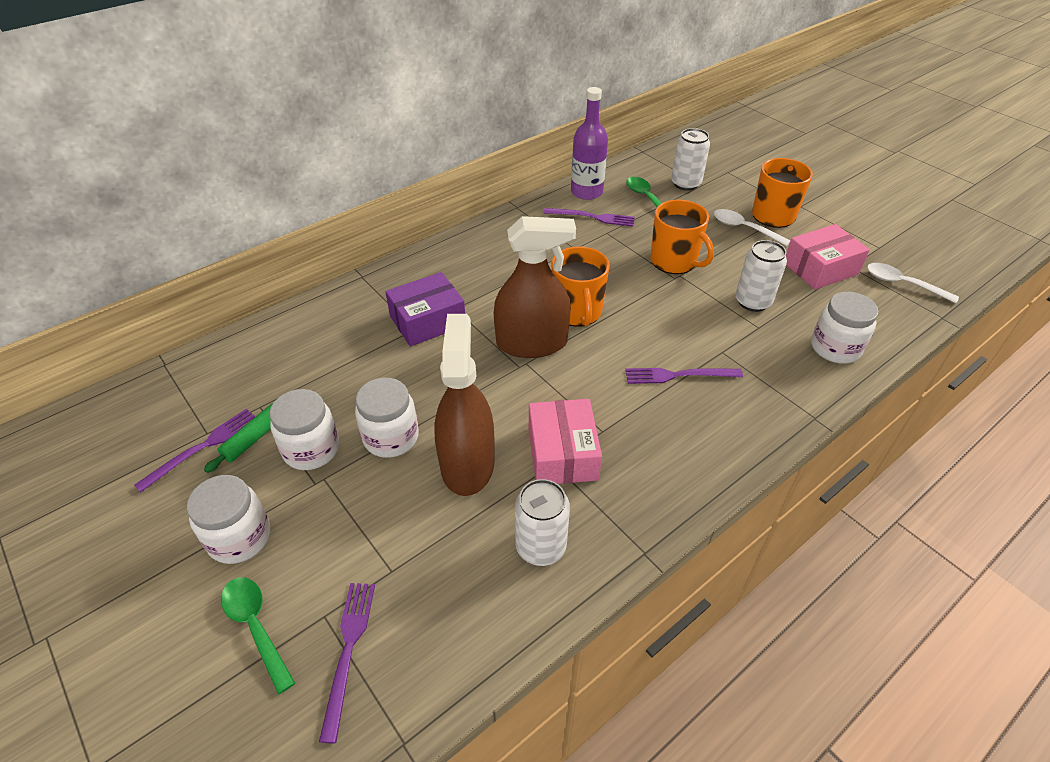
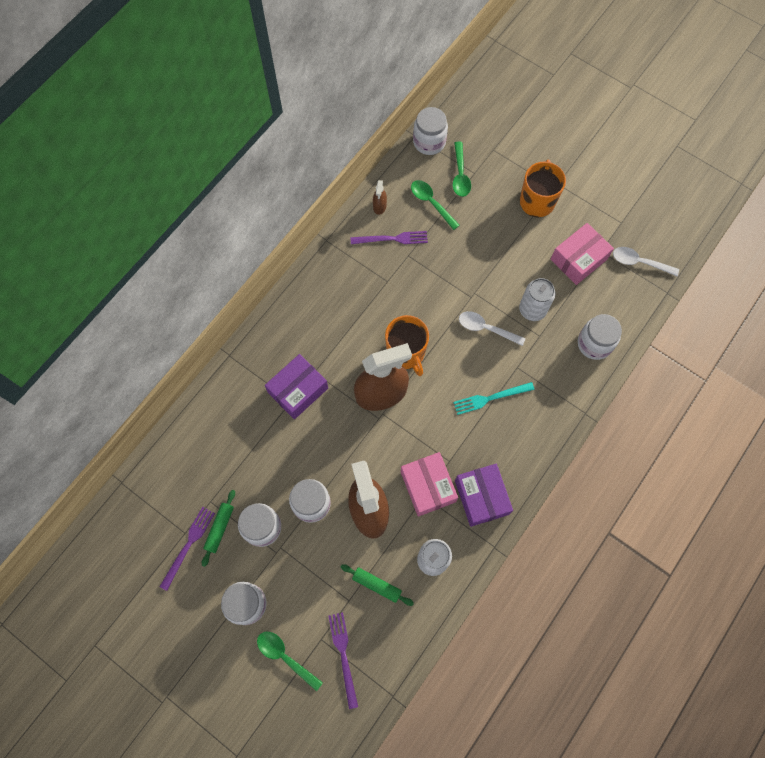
camera: 15 degrees left, 25 degrees up
(442, 560) = (376, 585): none -> green rolling pin
(586, 192) = (379, 206): purple bottle -> brown spray bottle
(639, 483) = (481, 497): none -> purple box
(657, 157) = (429, 142): none -> white jar
(674, 261) = (467, 278): orange mug -> none
(678, 375) = (490, 398): purple fork -> turquoise fork
(685, 184) = (460, 175): white can -> green spoon
(744, 228) = (516, 224): white spoon -> white spoon (486, 328)

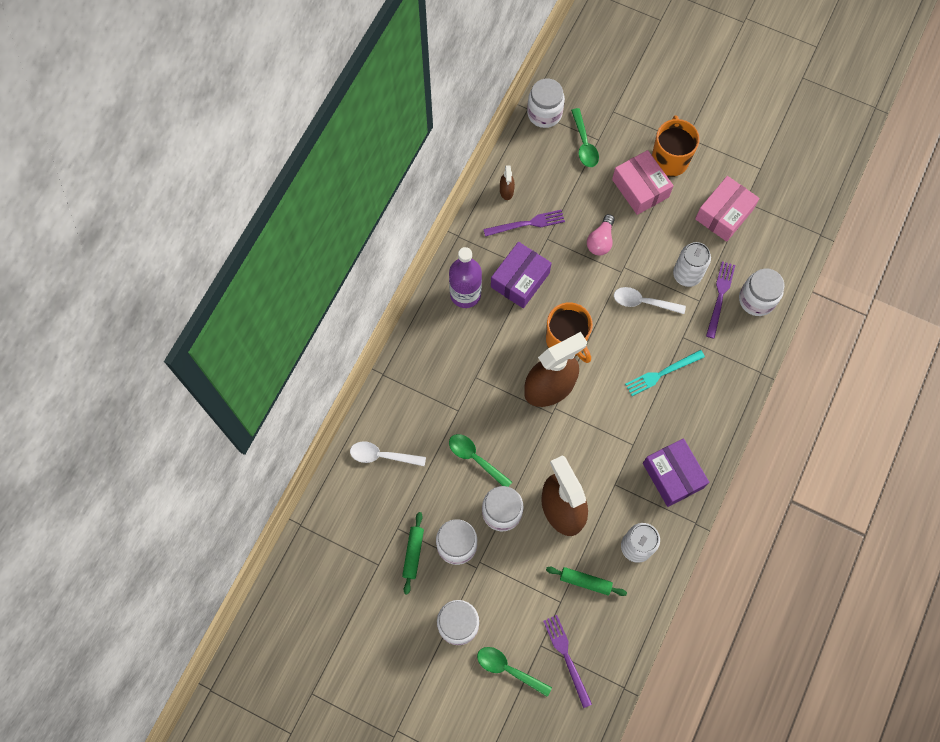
camera: 10 degrees left, 0 degrees up
(188, 545) = (385, 576): purple fork -> purple fork (720, 297)
(298, 390) = (463, 399): purple box -> purple box (520, 280)
(321, 294) = (465, 294): none -> purple bottle
(428, 486) = (616, 474): pink box -> pink box (640, 188)
(431, 203) = (560, 179): green spoon -> green spoon (475, 458)
(457, 265) = (600, 241): none -> pink light bulb
(639, 262) = (786, 207): white spoon -> white spoon (382, 456)

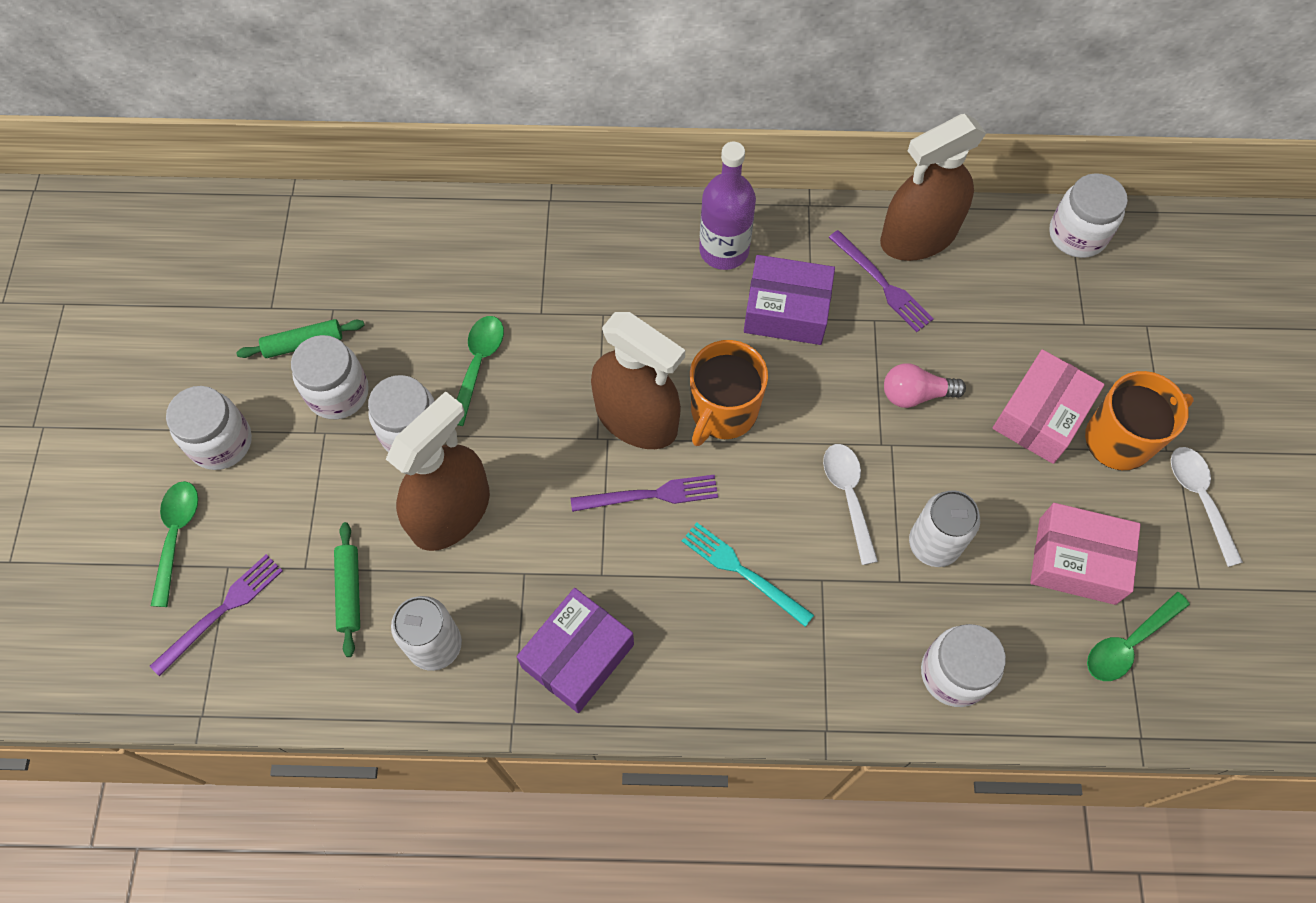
camera: 65 degrees right, 5 degrees down
(382, 456) = (430, 248): white spoon -> white spoon (1199, 499)
(506, 191) = (918, 236): brown spray bottle -> brown spray bottle, size x2.39
(584, 144) = (1063, 308): green spoon -> green spoon (1128, 643)
(720, 297) = (925, 611): purple fork -> purple fork (650, 495)

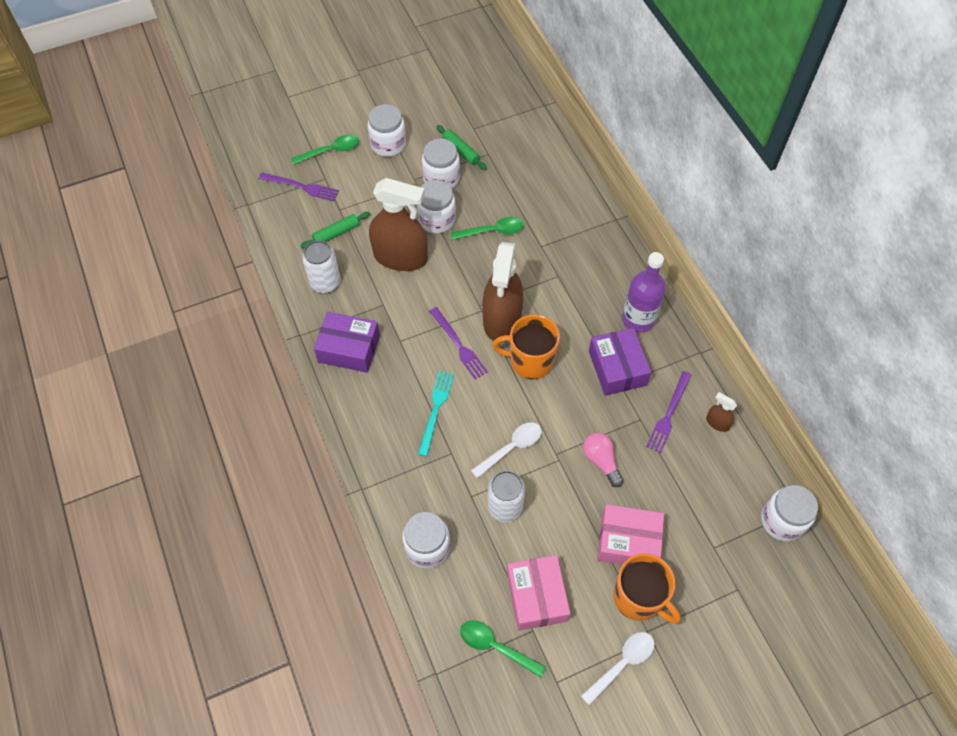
camera: 65 degrees right, 5 degrees down
(918, 236) = (717, 423): brown spray bottle -> brown spray bottle, size x0.42

